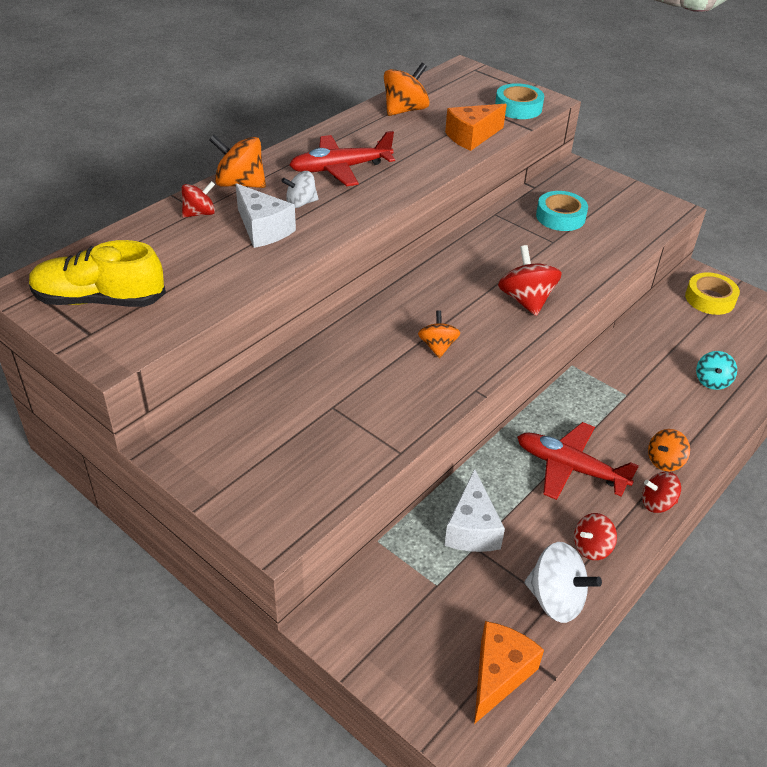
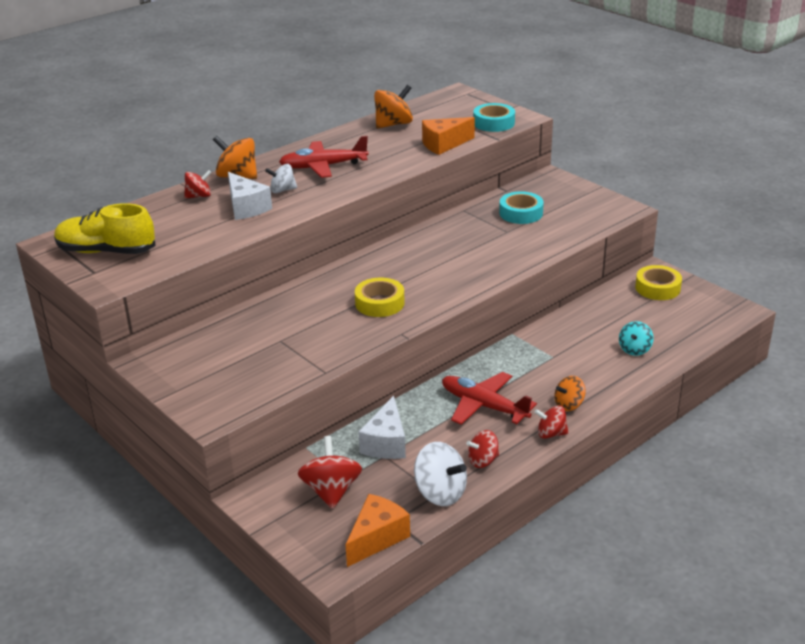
camera: 10 degrees right, 10 degrees down
(437, 346) = (379, 303): orange spinning top -> yellow tape
(526, 300) = (467, 273): red spinning top -> red spinning top (331, 491)

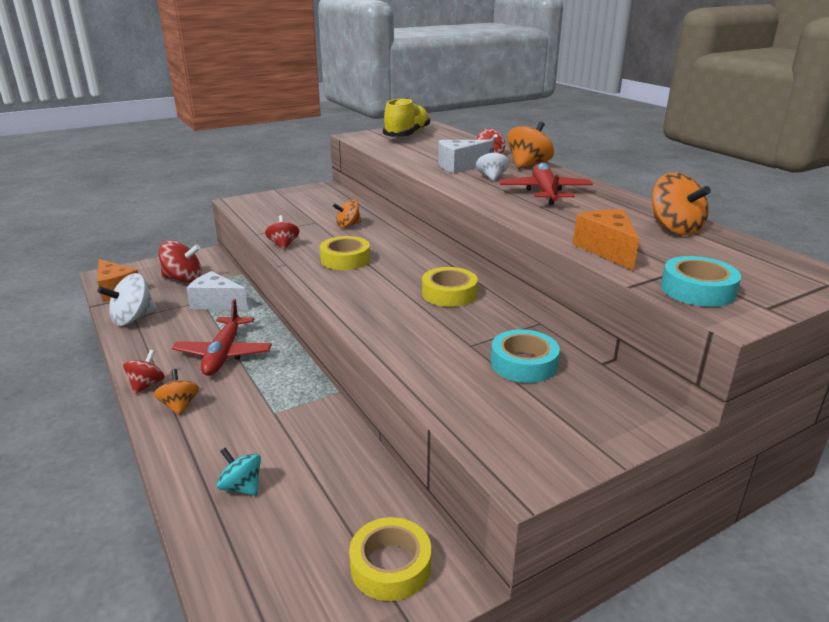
camera: 100 degrees right, 5 degrees down
(286, 318) = (348, 225): none -> orange spinning top
(432, 246) = (449, 293): none -> yellow tape
(483, 461) = (149, 342): red spinning top -> red spinning top (283, 245)
(484, 406) = (224, 354): red plane -> red plane turned 135 degrees clockwise

